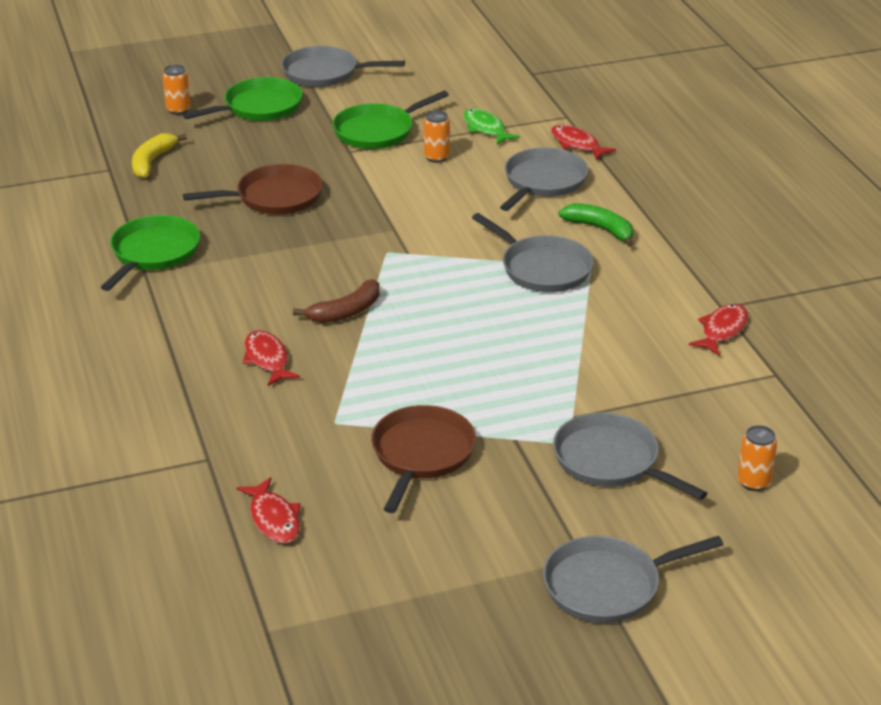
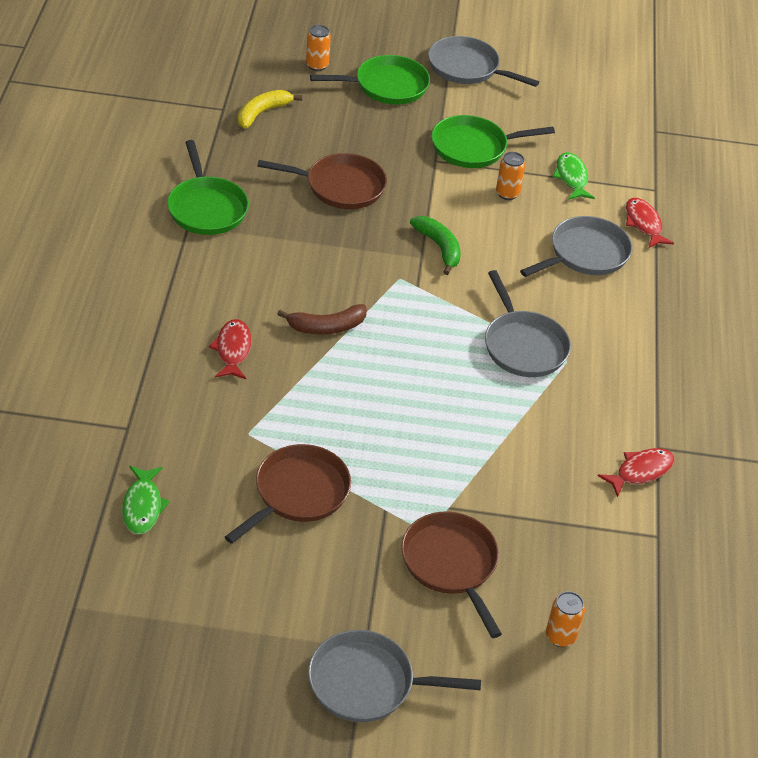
camera: 20 degrees right, 10 degrees up
(153, 253) = (207, 208): green pan -> green pan turned 120 degrees clockwise
(274, 519) = (142, 506): red fish -> green fish
(600, 229) = (603, 323): green banana -> green banana (439, 248)
(610, 461) = (451, 564): grey pan -> brown pan

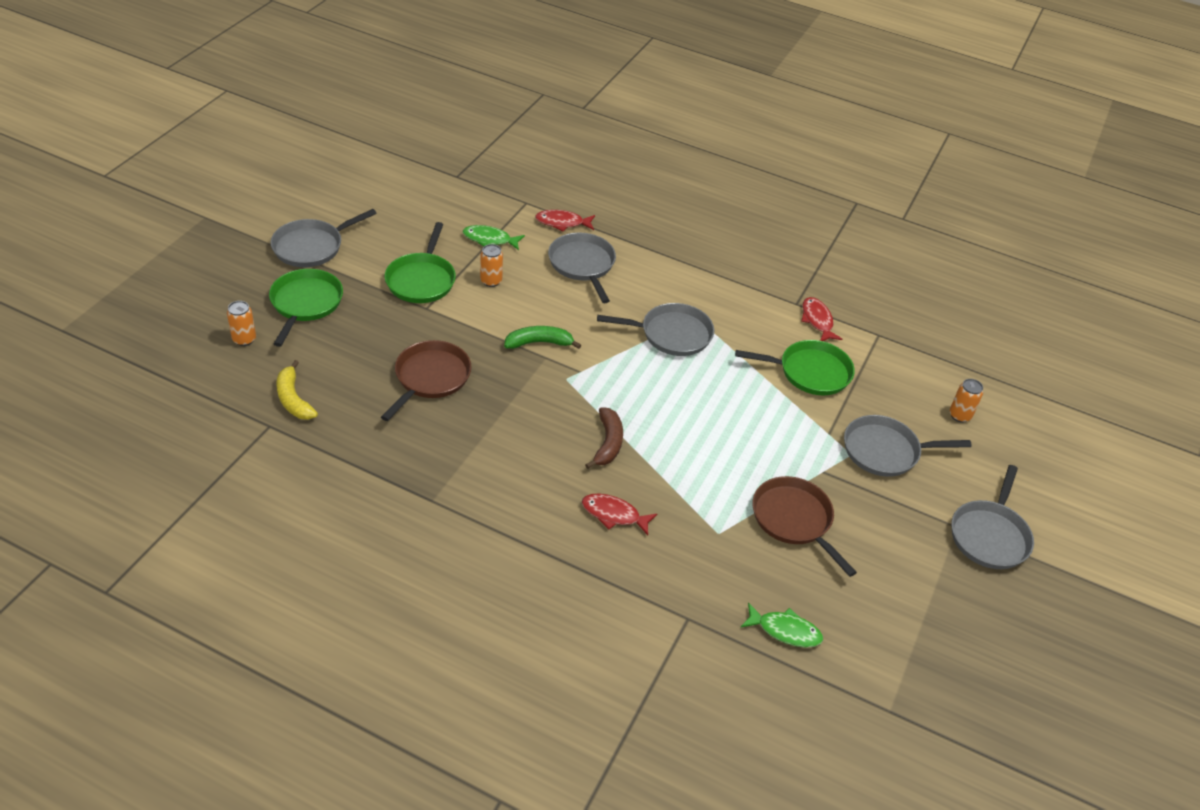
camera: 70 degrees left, 0 degrees up
(207, 208) = (413, 479): green pan -> green pan (810, 372)
(451, 564) = (885, 451): brown pan -> grey pan

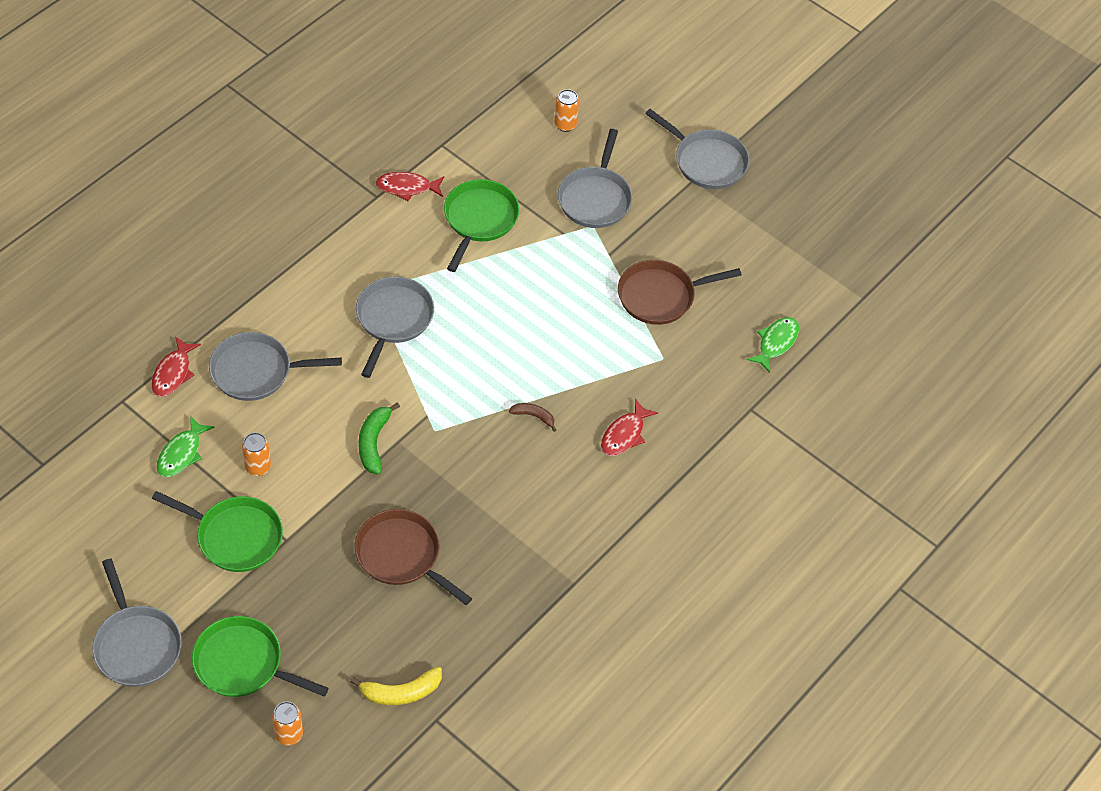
camera: 75 degrees left, 10 degrees up
(608, 443) = (534, 416): brown banana -> brown banana, size x0.62

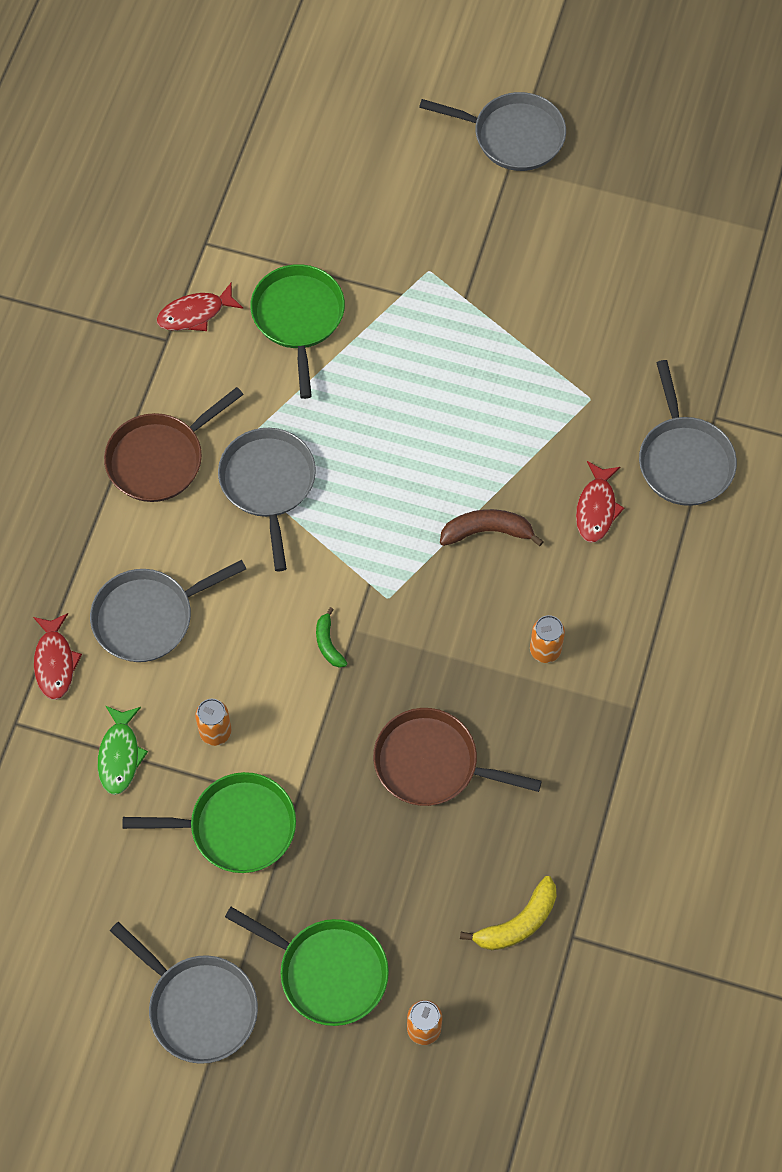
camera: 20 degrees left, 10 degrees up
(242, 663) = (328, 972): green pan -> green pan turned 150 degrees counterclockwise
(374, 442) = (328, 643): green banana -> green banana, size x0.62
(534, 416) = (487, 531): brown banana -> brown banana, size x1.61
(565, 125) = (332, 157): orange can -> orange can (545, 650)
(595, 198) = (414, 235): grey pan -> grey pan (684, 460)
(660, 296) = (548, 324): brown pan -> brown pan (159, 459)
(776, 343) = (701, 325): green fish -> none

